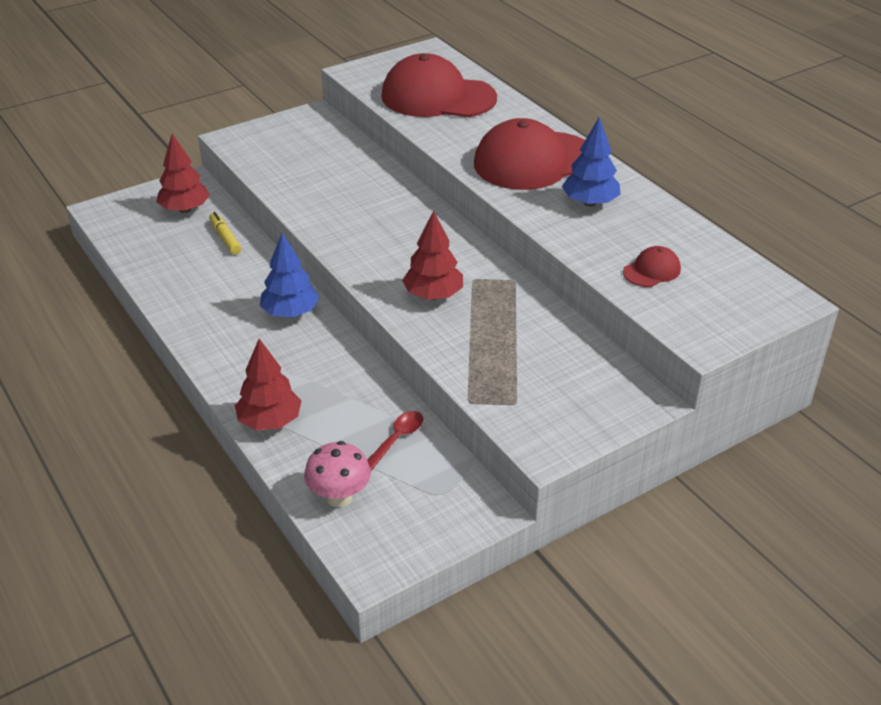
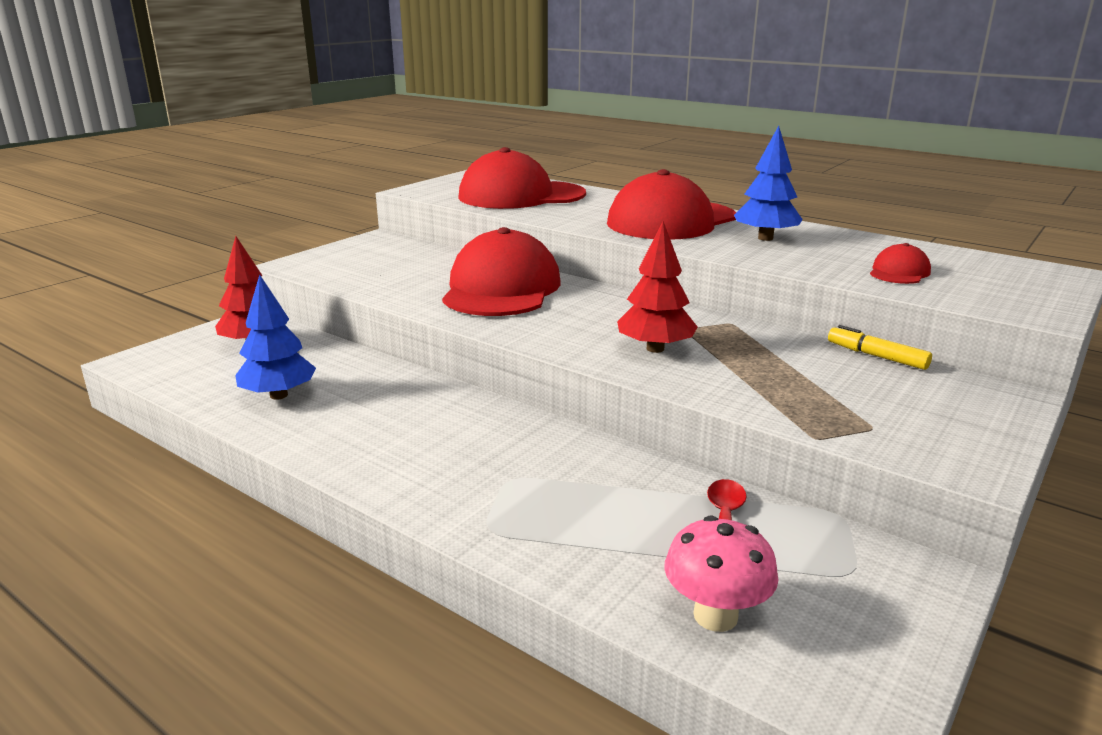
camera: 20 degrees left, 15 degrees down
(225, 238) = (324, 360): yellow marker -> yellow marker (876, 356)
(269, 421) = (527, 540): red tree -> none
(290, 313) = (462, 414): blue tree -> blue tree (279, 395)
(370, 202) = (501, 289): none -> red cap

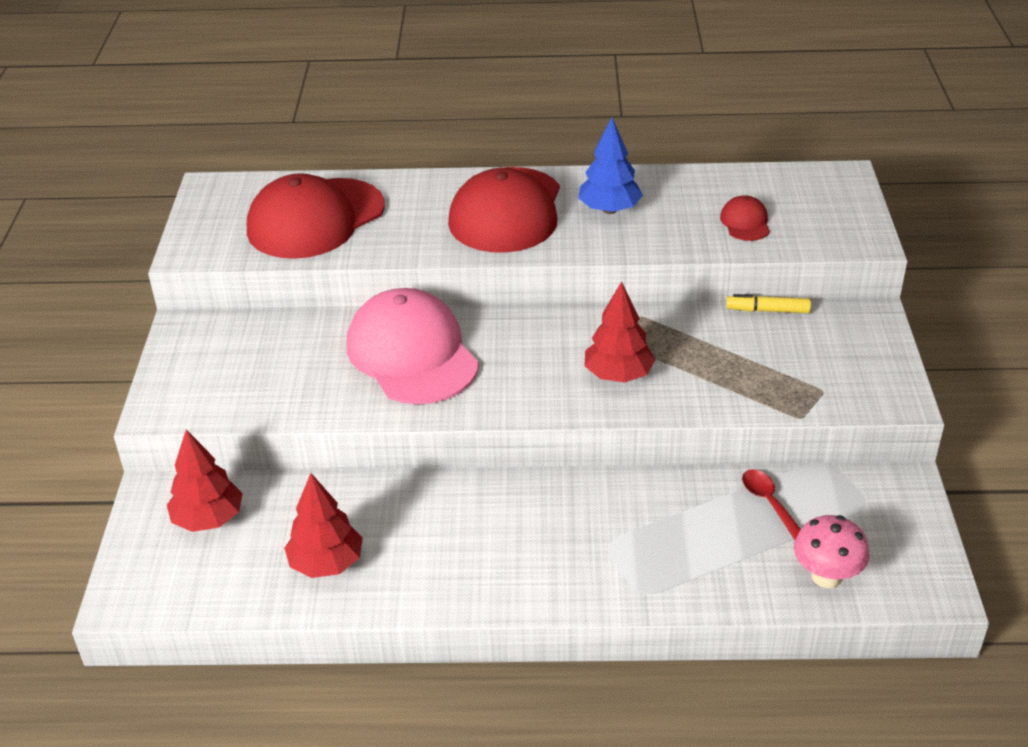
camera: 35 degrees left, 15 degrees up
(279, 395) = (326, 563): blue tree -> red tree
(501, 289) = (412, 354): red cap -> pink cap

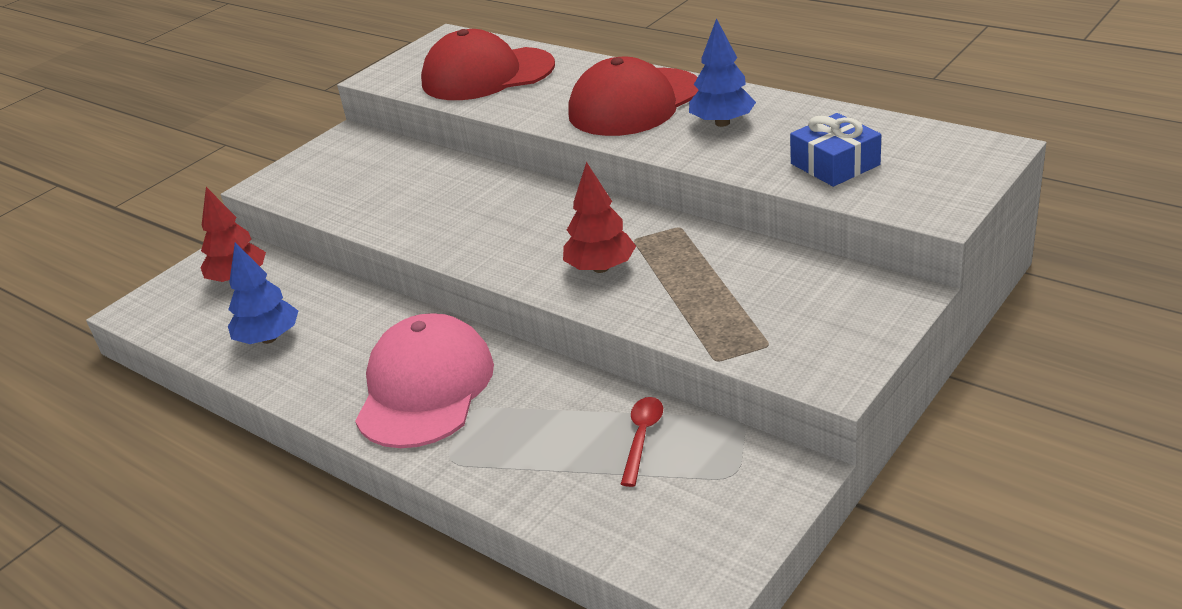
camera: 40 degrees right, 5 degrees down
(326, 563) = (269, 338): red tree -> blue tree
(412, 354) = (466, 200): pink cap -> pink cap (425, 388)
(745, 222) = (835, 164): red cap -> blue gift
(767, 310) = (803, 258): yellow marker -> none
(826, 576) = (617, 520): pink mushroom -> none

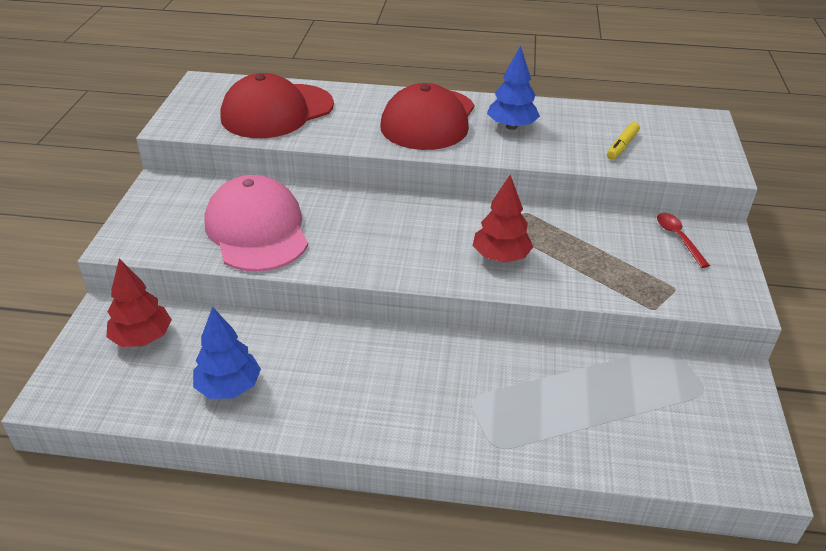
camera: 35 degrees left, 5 degrees up
(425, 388) = (417, 392): pink cap -> pink cap (257, 230)
(642, 438) = (620, 382): red spoon -> red spoon (678, 238)
(835, 164) = (622, 146): blue gift -> yellow marker

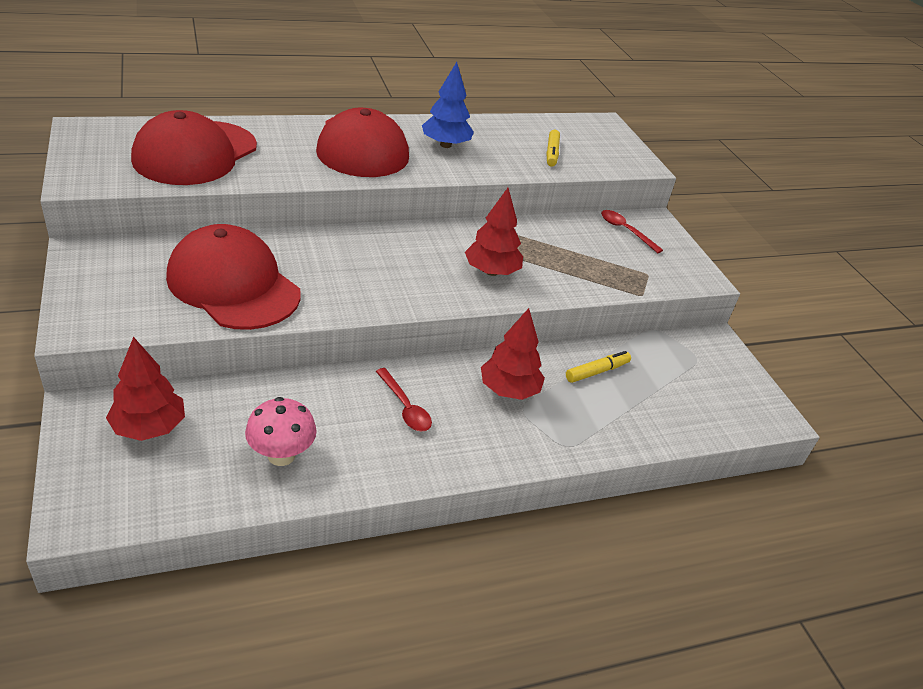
camera: 30 degrees left, 0 degrees up
(229, 387) = (281, 455): blue tree -> pink mushroom
(257, 230) = (233, 285): pink cap -> red cap
(360, 370) = (405, 407): none -> red spoon
(470, 377) = (509, 390): none -> red tree
(575, 380) = (597, 372): none -> yellow marker

